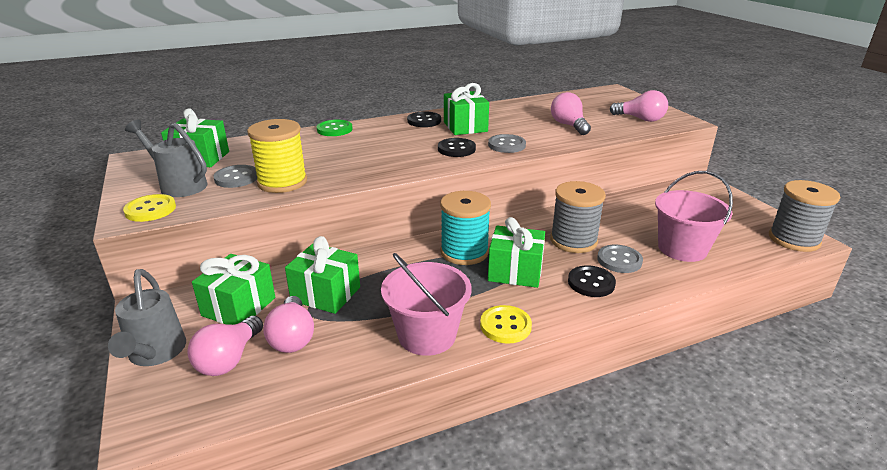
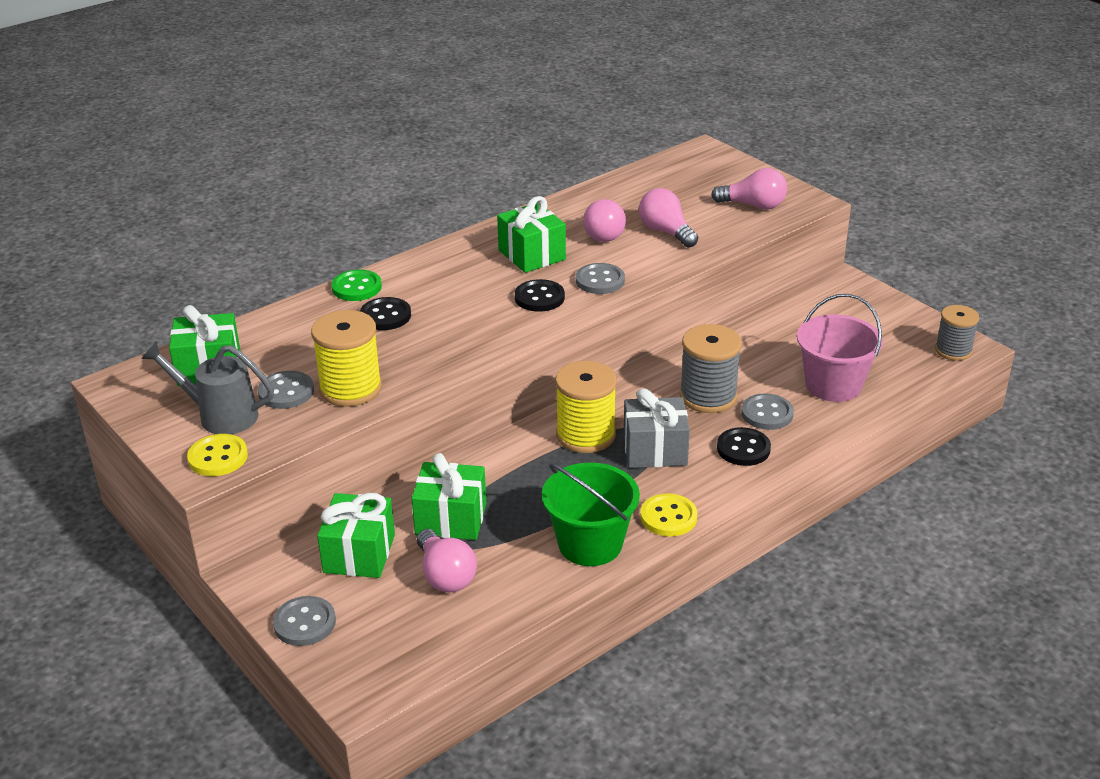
camera: 15 degrees left, 5 degrees up
(155, 354) = (304, 623): grey watering can -> grey button
(229, 359) = (392, 612): pink light bulb -> pink light bulb (604, 233)
(424, 121) = (470, 252): black button -> black button (385, 316)
(427, 335) = (590, 544): pink bucket -> green bucket
(464, 252) = (585, 435): turquoise spool -> yellow spool
(515, 272) = (655, 450): green gift -> grey gift
(794, 239) = (953, 350): grey spool -> grey spool, size x0.66

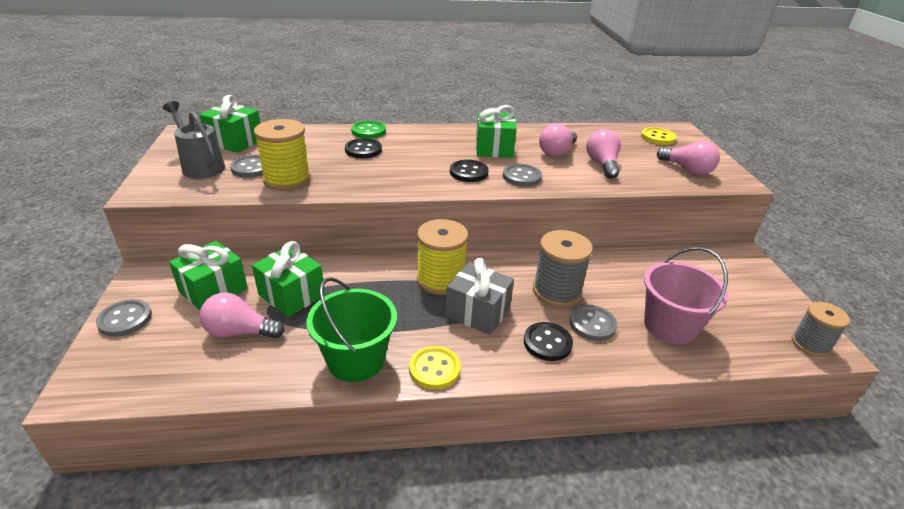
camera: 30 degrees right, 0 degrees up
(218, 457) = (163, 187): yellow button -> yellow button (657, 137)
(445, 575) = (240, 332): pink light bulb -> pink light bulb turned 90 degrees clockwise

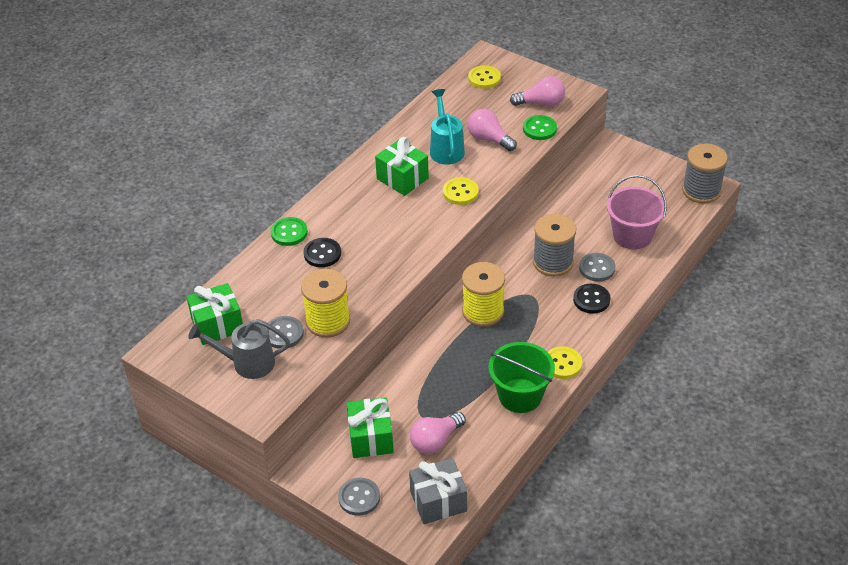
camera: 45 degrees left, 10 degrees up
(292, 295) = (420, 397): green gift -> none
(468, 172) = (424, 216): black button -> none
(478, 312) = (534, 313): grey gift -> grey gift (438, 501)
(521, 177) = (460, 192): grey button -> yellow button
(557, 152) = (446, 148): pink light bulb -> turquoise watering can
(659, 181) = (539, 129): none -> green button
(810, 344) = (701, 190): grey spool -> grey spool, size x1.52

